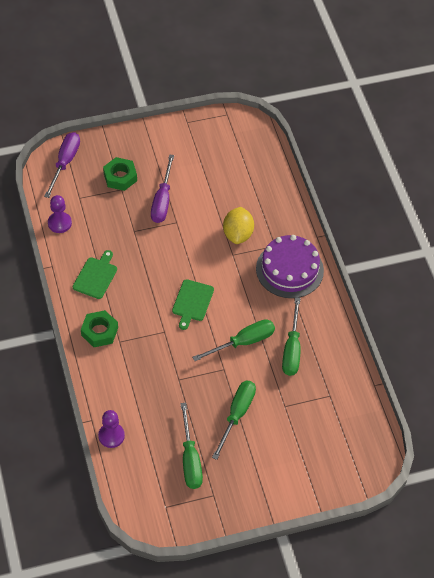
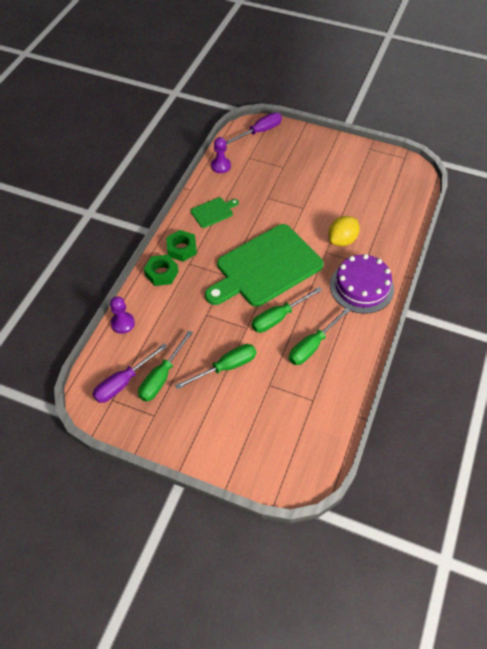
camera: 40 degrees right, 0 degrees up
(120, 177) = (289, 159): green nut -> green nut (161, 273)
(162, 200) = (305, 189): purple screwdriver -> purple screwdriver (123, 382)
(192, 302) = (265, 267): green cutting board -> green cutting board, size x2.35
(243, 342) = (278, 317): green screwdriver -> green screwdriver turned 135 degrees clockwise

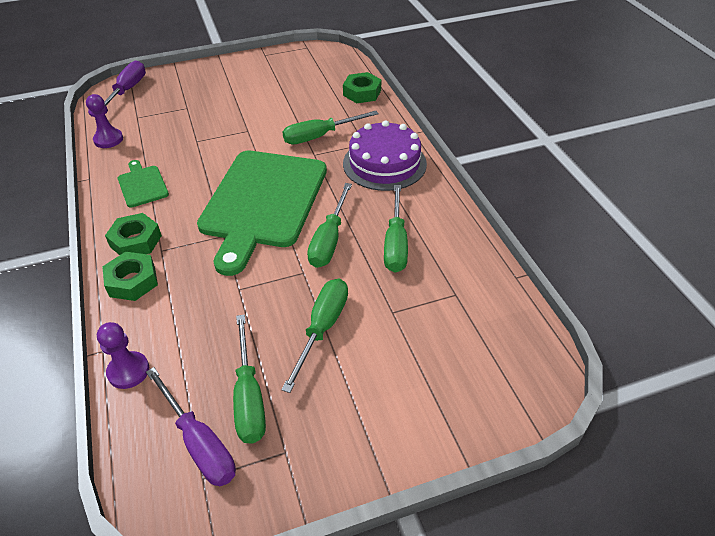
camera: 40 degrees left, 10 degrees down
(123, 382) = (199, 443): purple screwdriver -> purple screwdriver turned 45 degrees counterclockwise
(213, 212) = (142, 185): green cutting board -> green cutting board turned 45 degrees counterclockwise
(342, 240) = (320, 136): yellow lemon -> green screwdriver
(403, 221) = (362, 93): none -> green nut

